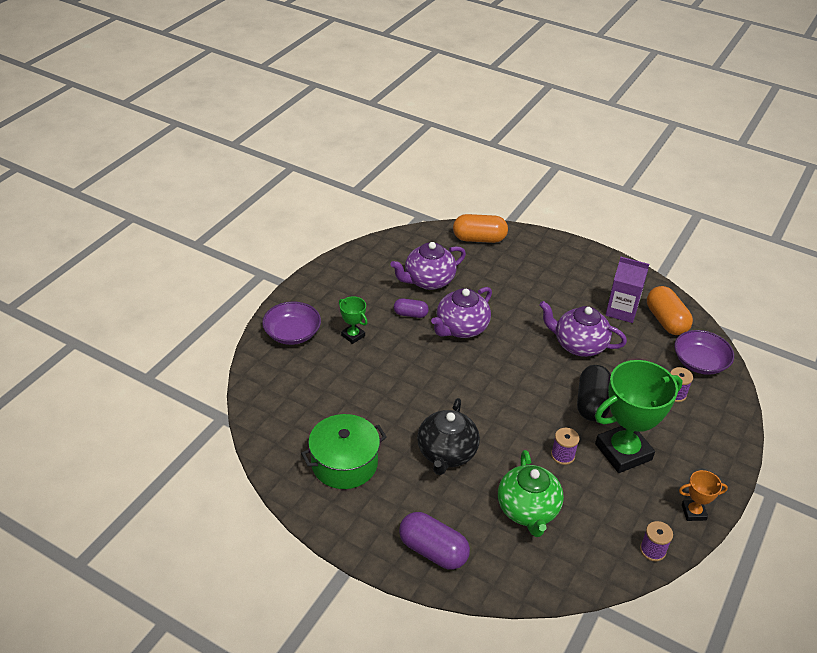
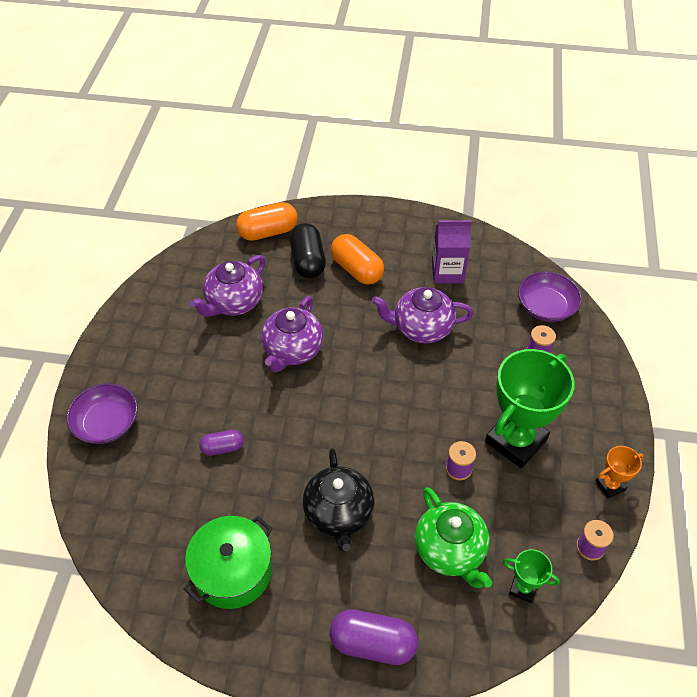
camera: 20 degrees left, 10 degrees up
(353, 335) = (177, 401): green trophy -> green trophy (523, 588)
(410, 314) = (231, 351): purple capsule -> purple capsule (223, 448)
(591, 403) = (462, 394): black capsule -> black capsule (307, 261)
(666, 321) = (494, 269): orange capsule -> orange capsule (356, 269)

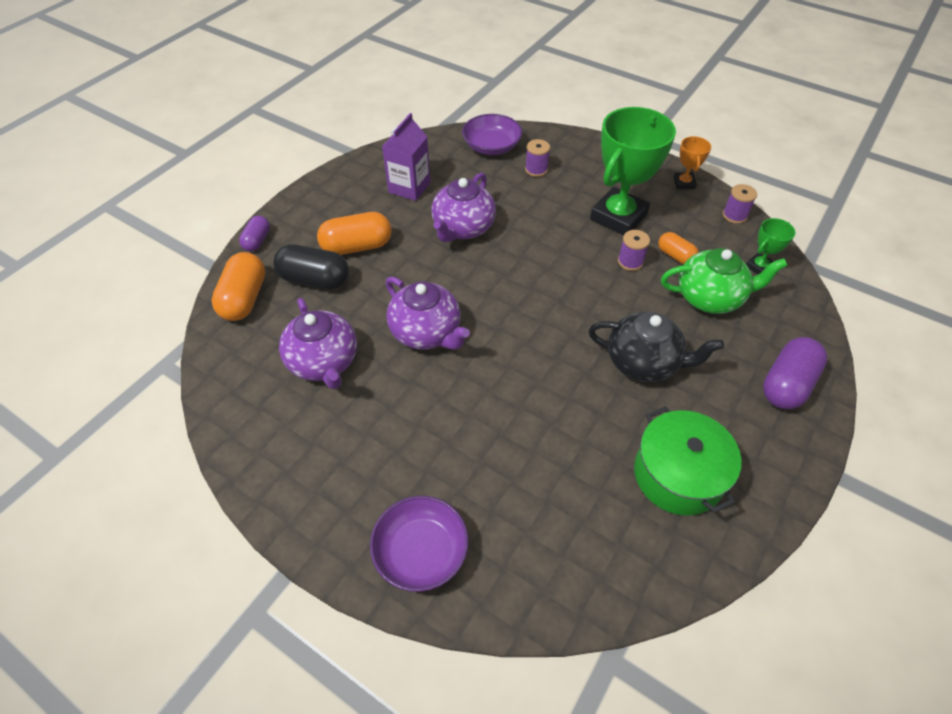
camera: 65 degrees left, 0 degrees up
(223, 448) = (520, 436): purple capsule -> purple capsule (257, 241)
(491, 505) = (675, 256): none -> orange capsule
(516, 441) = (618, 217): green trophy -> green trophy turned 60 degrees clockwise

